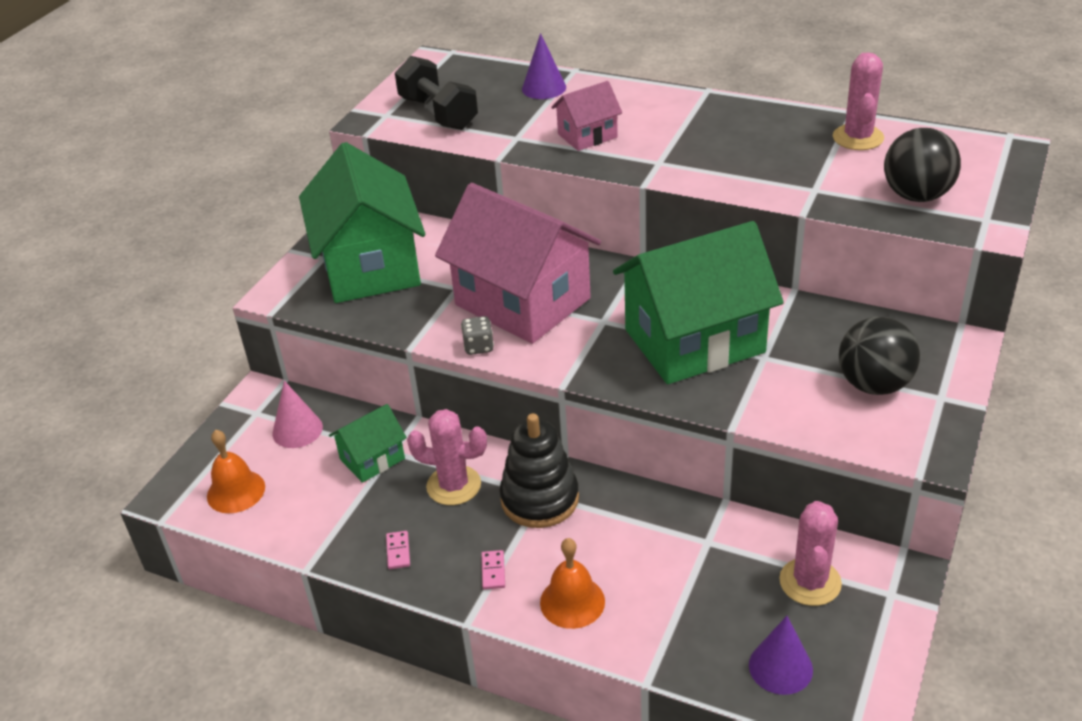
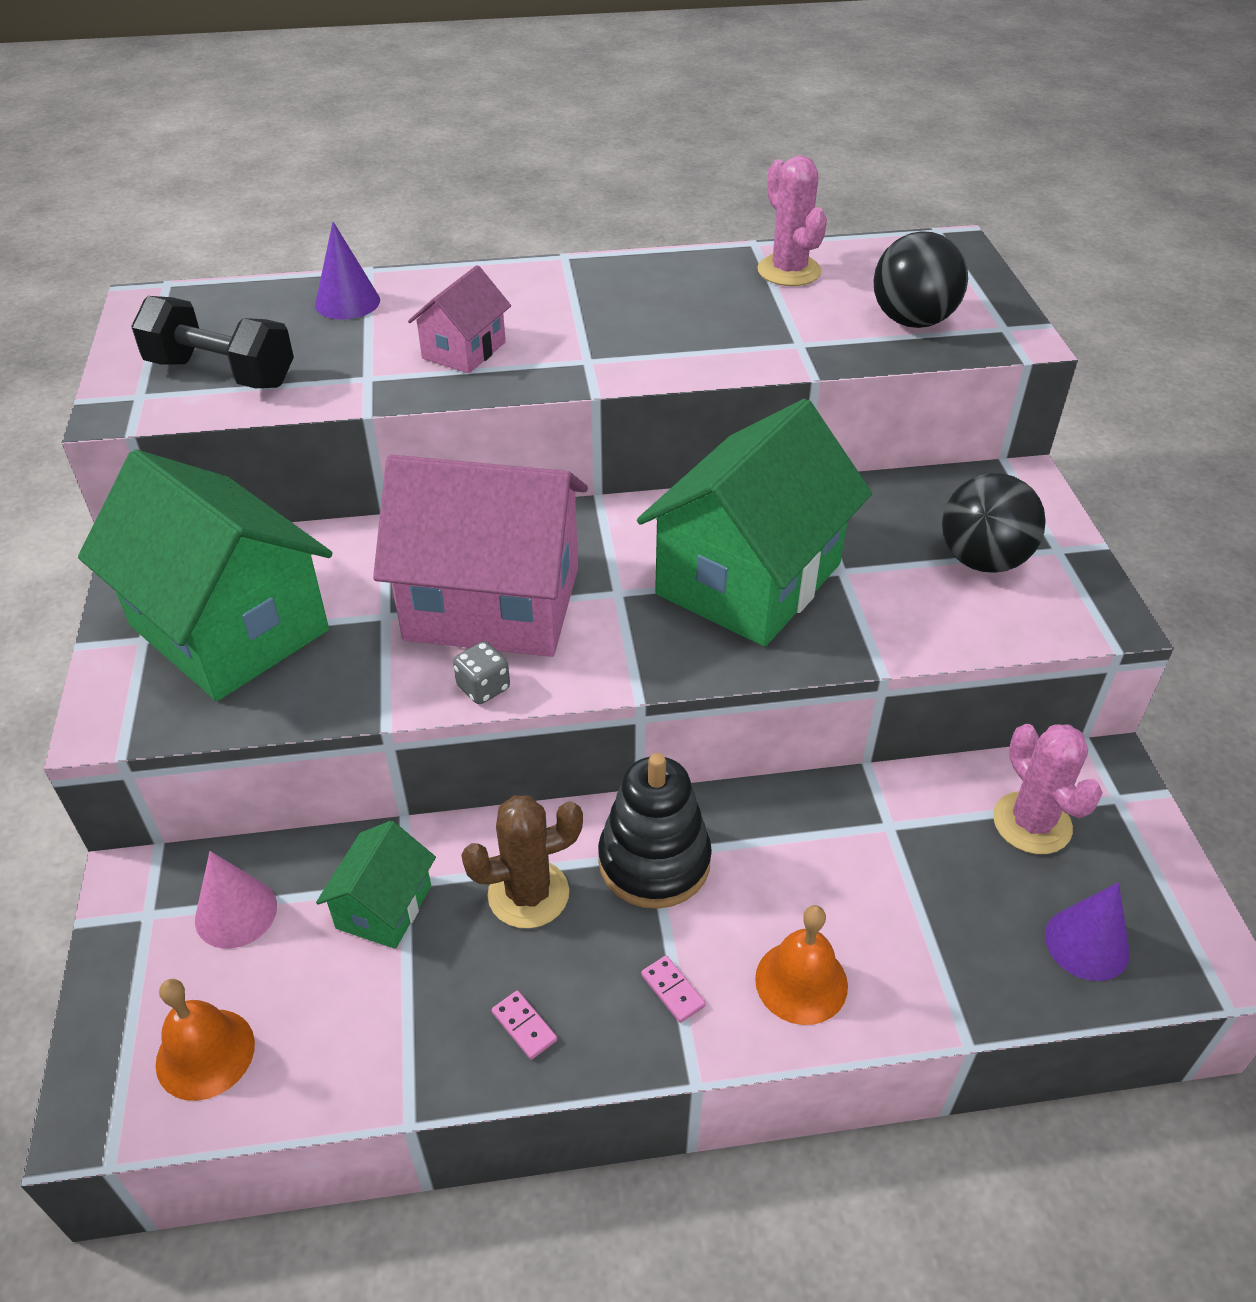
camera: 35 degrees left, 5 degrees up
(453, 485) = (528, 894): pink cactus -> brown cactus

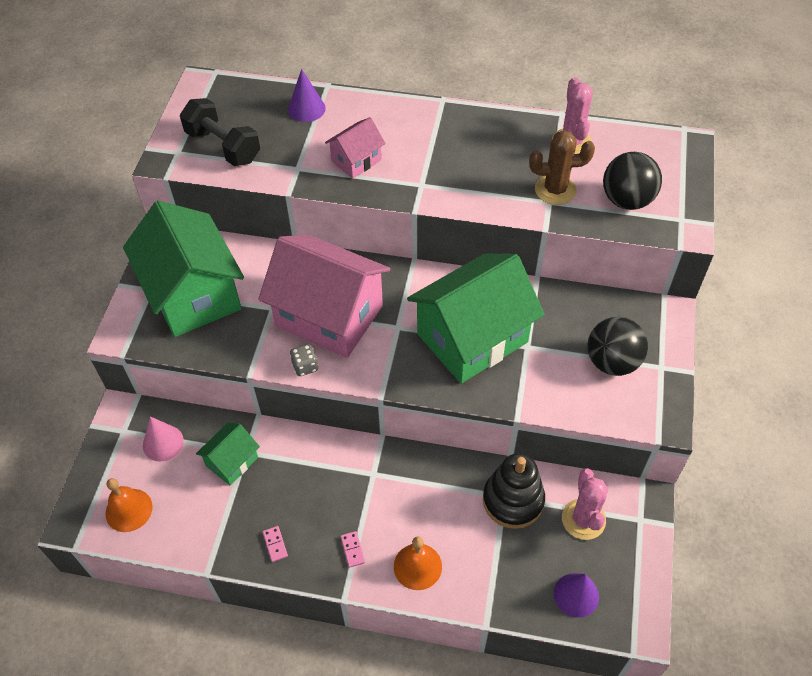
camera: 20 degrees right, 10 degrees up
(528, 894) = (303, 476): brown cactus -> brown cactus (555, 190)
(654, 861) = (372, 478): black stacking toy -> black stacking toy (513, 500)

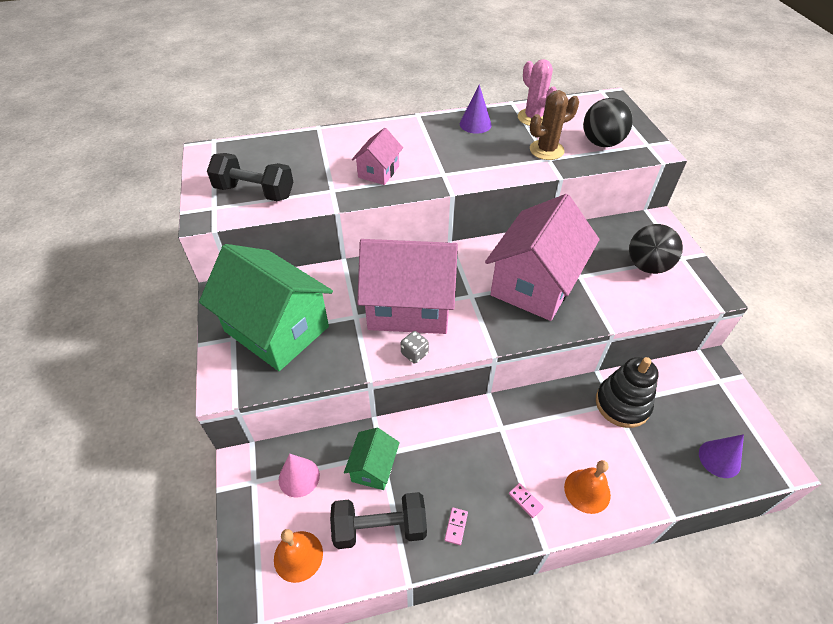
camera: 25 degrees left, 5 degrees down
(208, 516) = (380, 528): none -> black dumbbell
(275, 544) = (456, 526): pink domino -> pink domino turned 60 degrees clockwise
(306, 109) = (311, 147): purple cone -> purple cone (475, 124)
(472, 338) = (535, 284): green house -> pink house
(583, 519) = (681, 397): pink cactus -> none

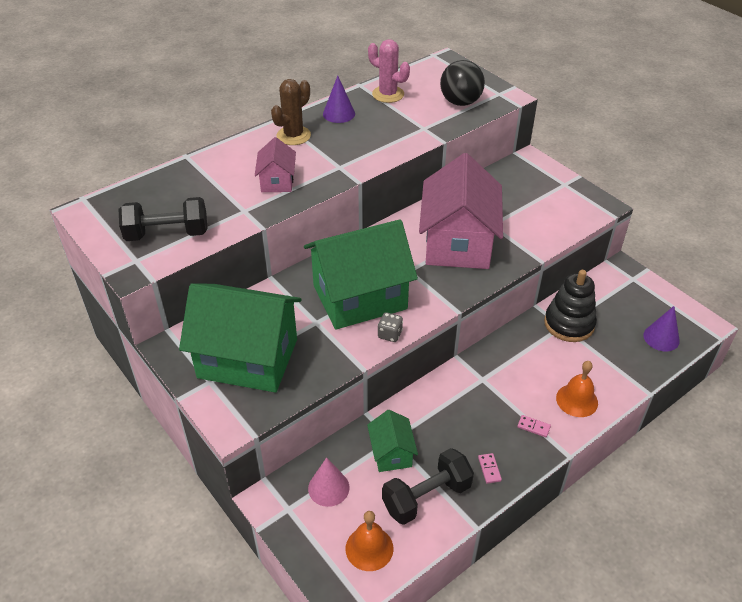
camera: 25 degrees left, 5 degrees down
(409, 306) = (360, 297): pink house -> green house
(546, 150) = (417, 121): brown cactus -> brown cactus (293, 136)
(647, 266) = (541, 199): black ball -> none

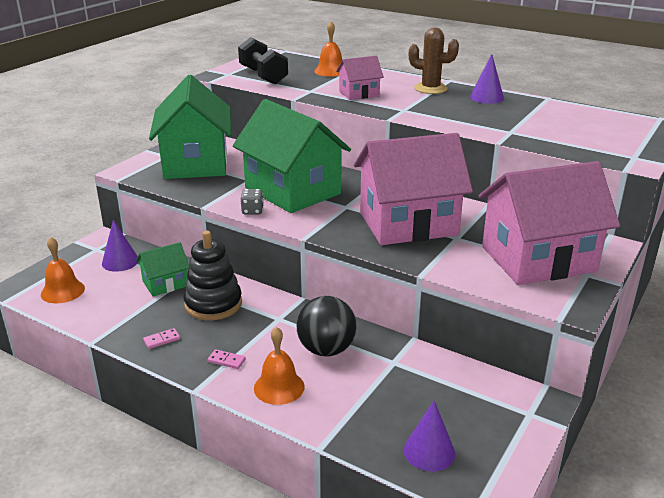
camera: 70 degrees right, 15 degrees down
(190, 182) = (330, 71): none -> orange bell
(328, 488) = (120, 261): pink cone -> purple cone
(388, 94) = (549, 110): pink cactus -> none
(426, 497) = (121, 310): black dumbbell -> none
(460, 102) = (584, 141): black ball -> black ball (326, 349)
(533, 427) = (226, 360): pink domino -> pink domino turned 75 degrees counterclockwise
(537, 197) = (538, 259): none -> pink house
(569, 324) = (400, 366): black stacking toy -> black stacking toy (213, 304)

